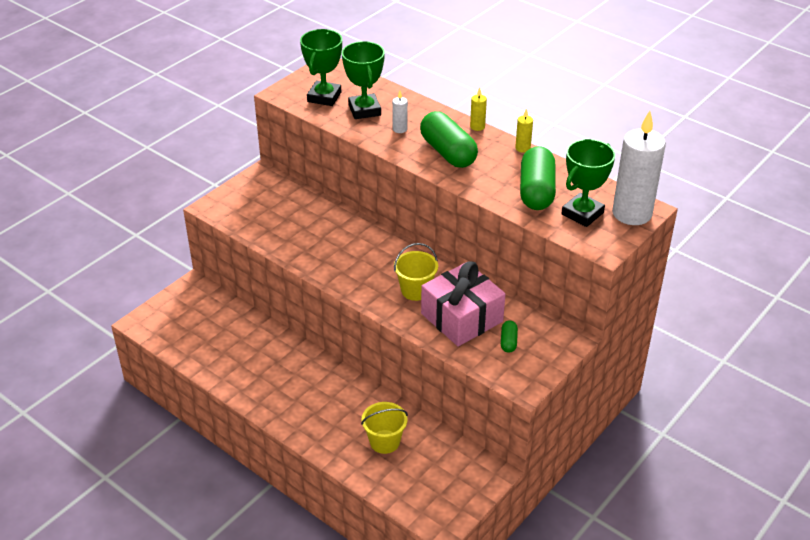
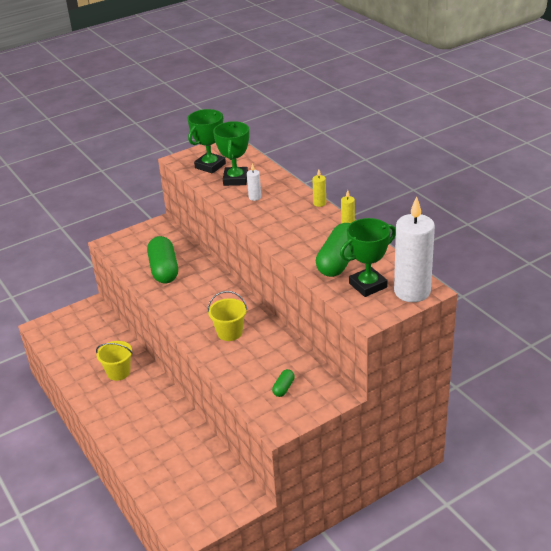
camera: 20 degrees right, 5 degrees down
(384, 441) = (173, 456): yellow bucket -> yellow bucket (118, 372)
(448, 152) = (283, 220): green capsule -> green capsule (164, 270)
(462, 317) = (255, 361): pink gift -> none

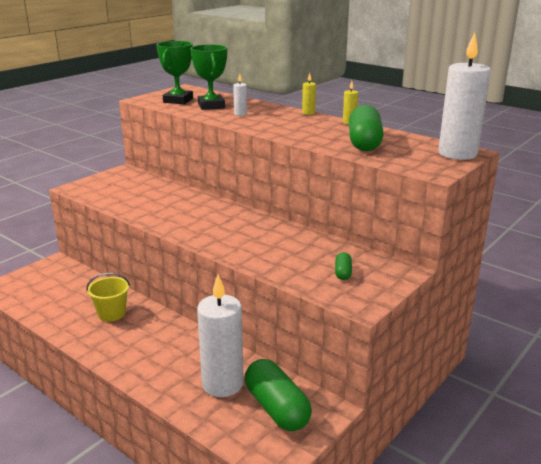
camera: 20 degrees left, 10 degrees down
(164, 270) = (148, 200): green capsule -> green capsule (277, 408)
(177, 460) = (222, 384): none -> white candle
(229, 332) = (251, 237): yellow bucket -> none
(368, 285) = (410, 154): green trophy -> none

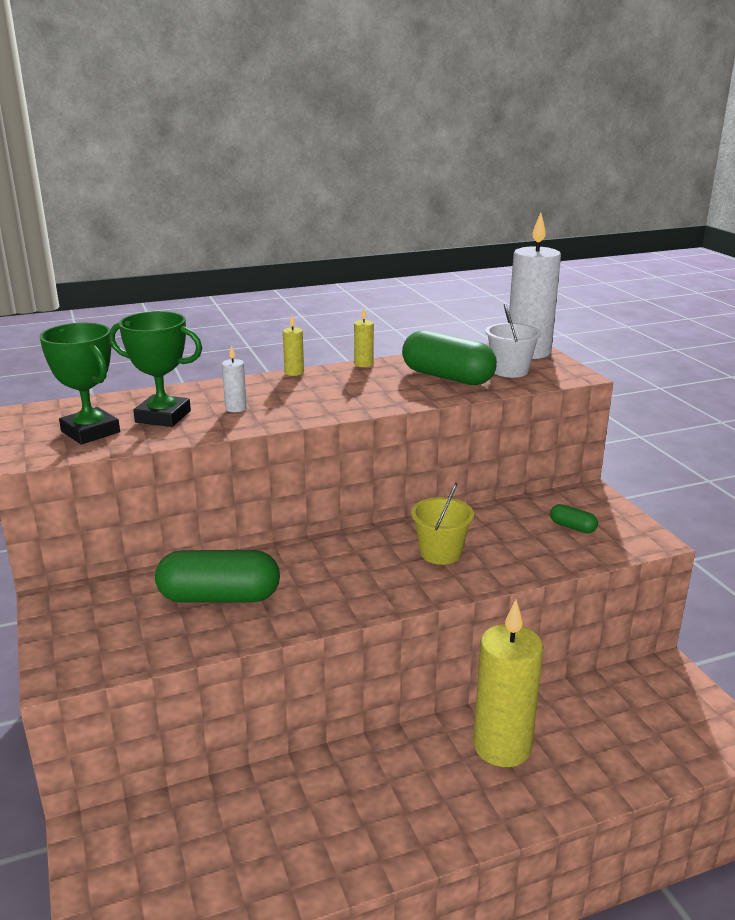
camera: 60 degrees left, 0 degrees up
(111, 313) = (338, 798): yellow bucket -> yellow bucket (440, 553)
(187, 354) = (502, 746): none -> yellow candle
(222, 384) = (585, 734): white candle -> none
(277, 408) = (652, 706): green capsule -> green capsule (219, 597)
(407, 155) = (510, 371): none -> white bucket

